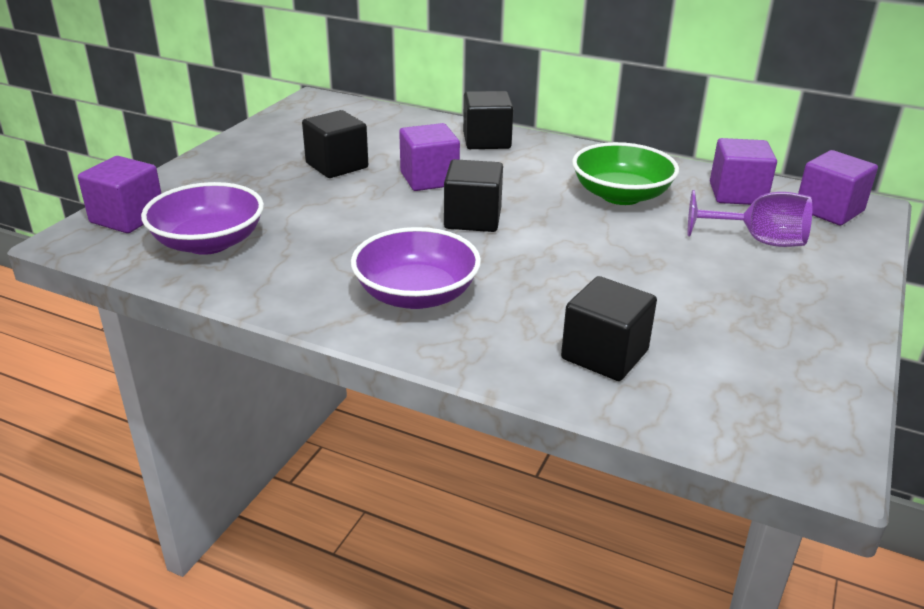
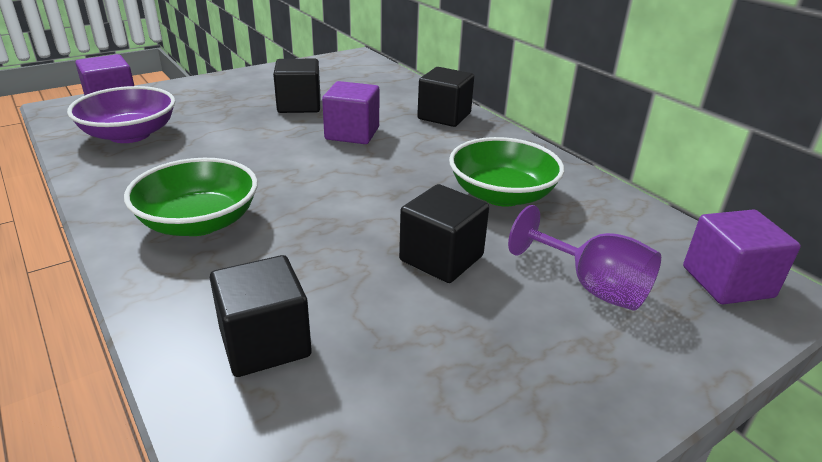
camera: 30 degrees right, 0 degrees up
(416, 295) = (199, 222): purple bowl -> green bowl
(473, 219) = (338, 175): black cube -> black cube (441, 258)
(737, 194) = (631, 230): purple cube -> none

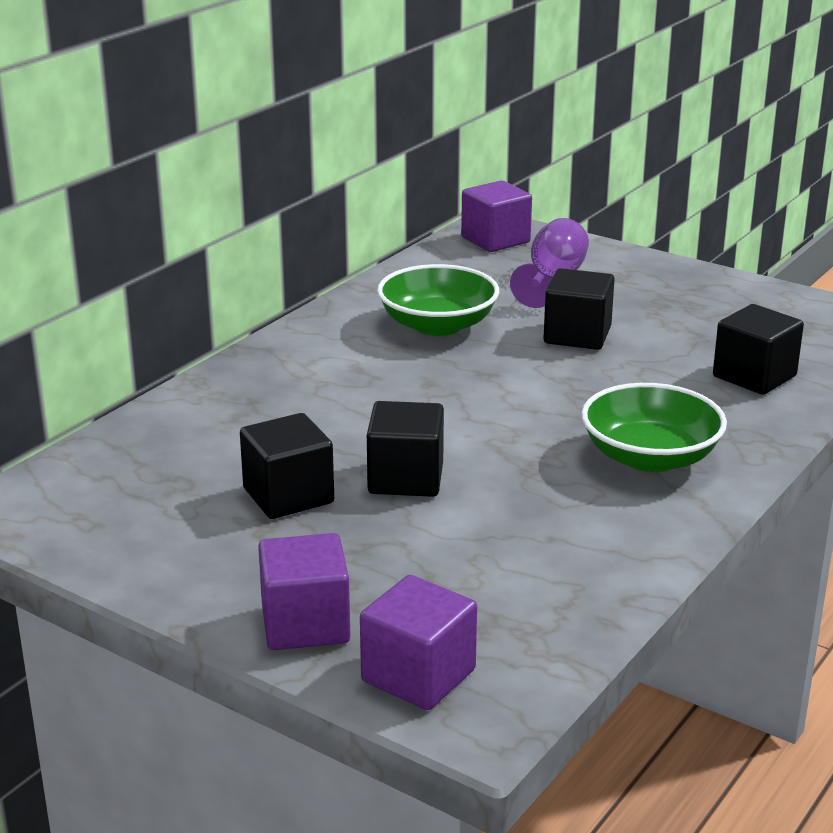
camera: 110 degrees left, 5 degrees down
(129, 134) = (511, 597): purple bowl -> none
(352, 133) = (357, 431): purple cube -> purple cube (305, 624)
(444, 116) = (248, 383): black cube -> black cube (406, 478)

